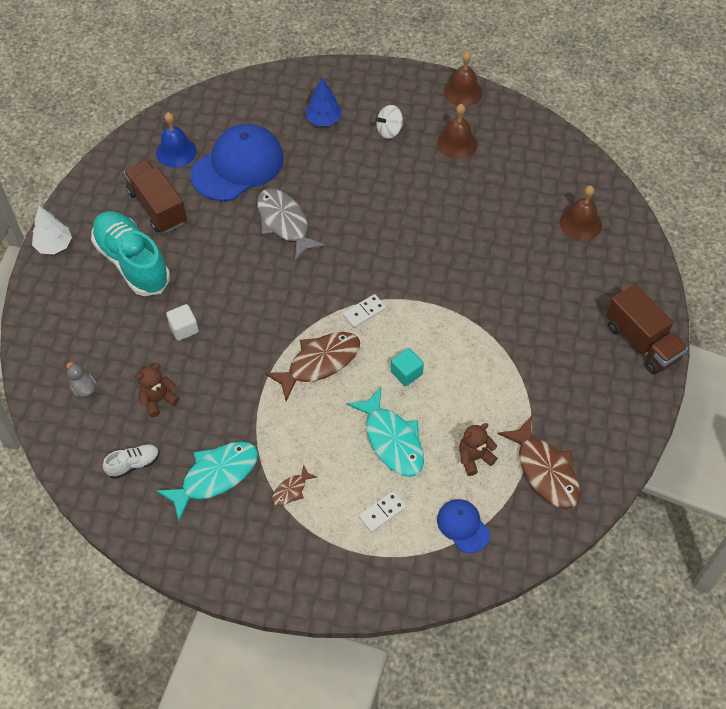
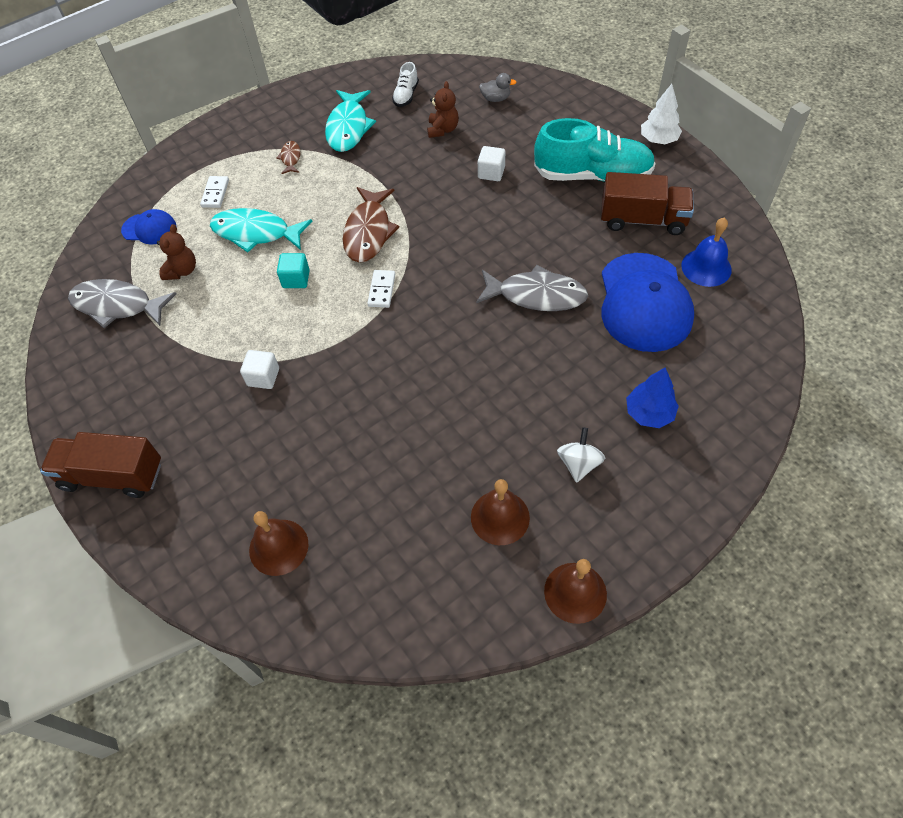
camera: 135 degrees right, 0 degrees up
(497, 322) = (263, 377): none -> white cube
(545, 471) = (117, 306): brown fish -> grey fish

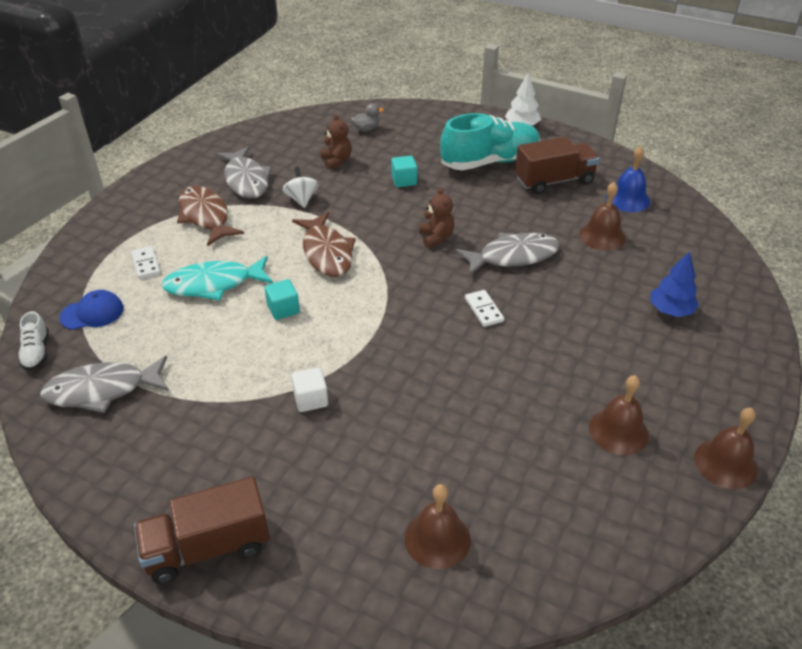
camera: 30 degrees left, 15 degrees down
(182, 270) = (156, 338): brown teddy bear -> brown teddy bear (436, 237)
(290, 158) = (205, 216): brown fish -> brown fish, size x2.07
(348, 128) = (246, 180): turquoise fish -> grey fish
(381, 290) = (374, 293): white domino -> white domino (483, 310)
(406, 95) = (283, 144): white shoe -> white shoe (36, 352)
(491, 173) = (404, 181): white cube -> turquoise cube
(579, 464) = (648, 366): white spinning top -> white spinning top (301, 199)
(644, 302) = (602, 236): blue cap -> brown bell

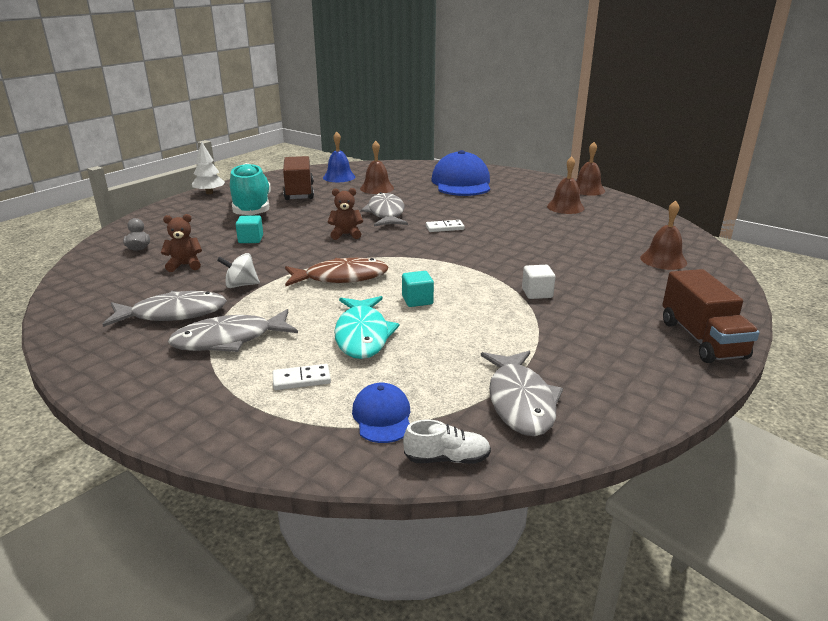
camera: 80 degrees left, 15 degrees down
(205, 216) = (229, 340): brown fish -> grey fish
(670, 310) = (461, 183): blue tree -> blue cap

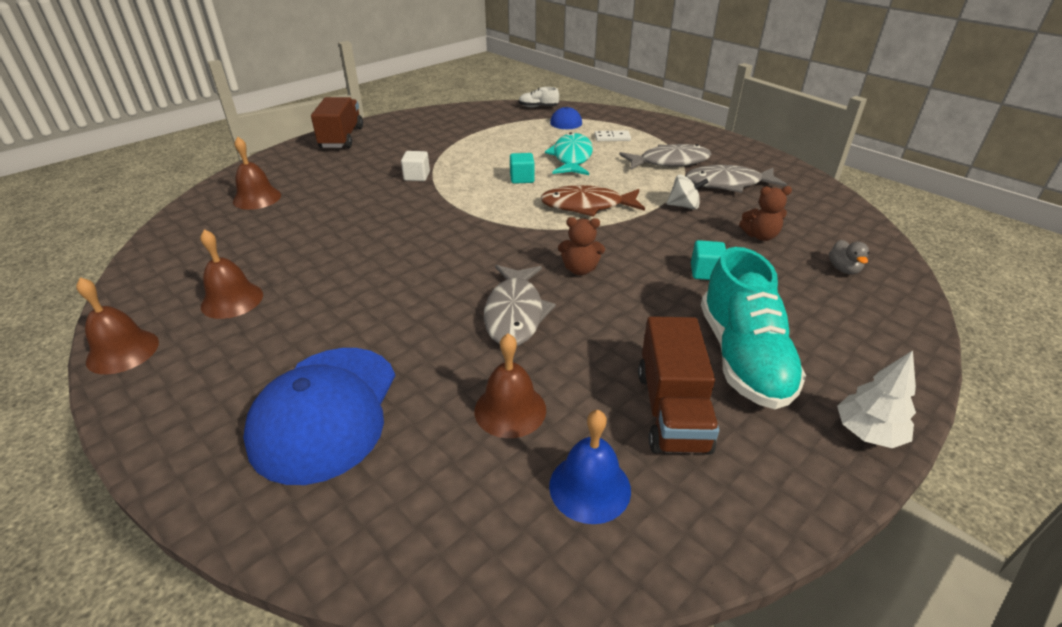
camera: 170 degrees left, 10 degrees up
(444, 228) = (445, 270): white domino -> none
(520, 401) = (488, 121): grey fish -> none

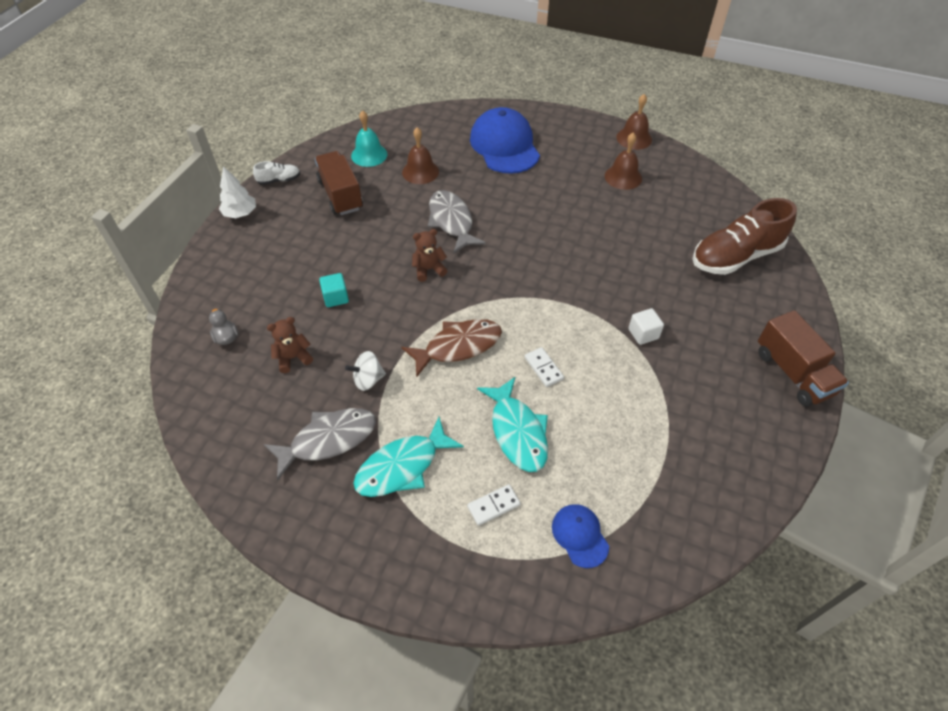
camera: 155 degrees right, 15 degrees up
(257, 198) = (735, 256): brown bell -> brown shoe
(522, 178) = (543, 368): turquoise cube -> white domino
(538, 107) = (647, 571): white shoe -> white shoe (279, 180)
(590, 487) = (369, 155): blue bell -> turquoise bell
(669, 162) = (402, 466): grey fish -> turquoise fish
(743, 357) = (305, 236): turquoise shoe -> none

